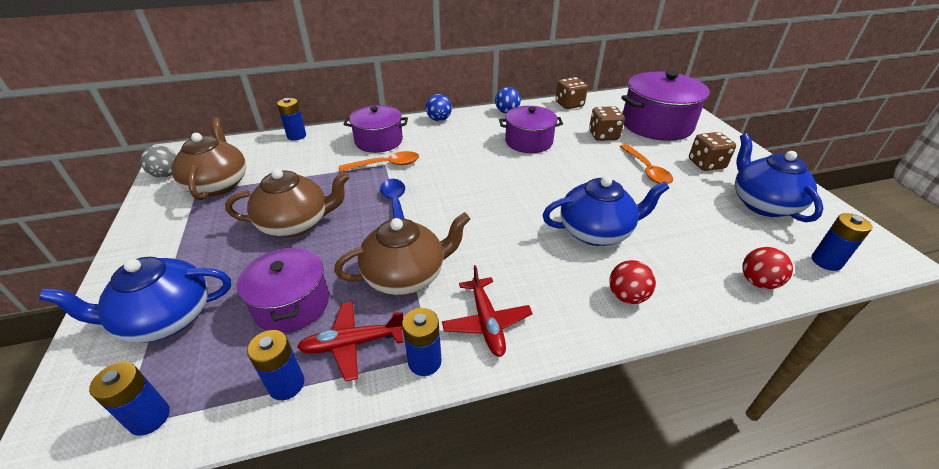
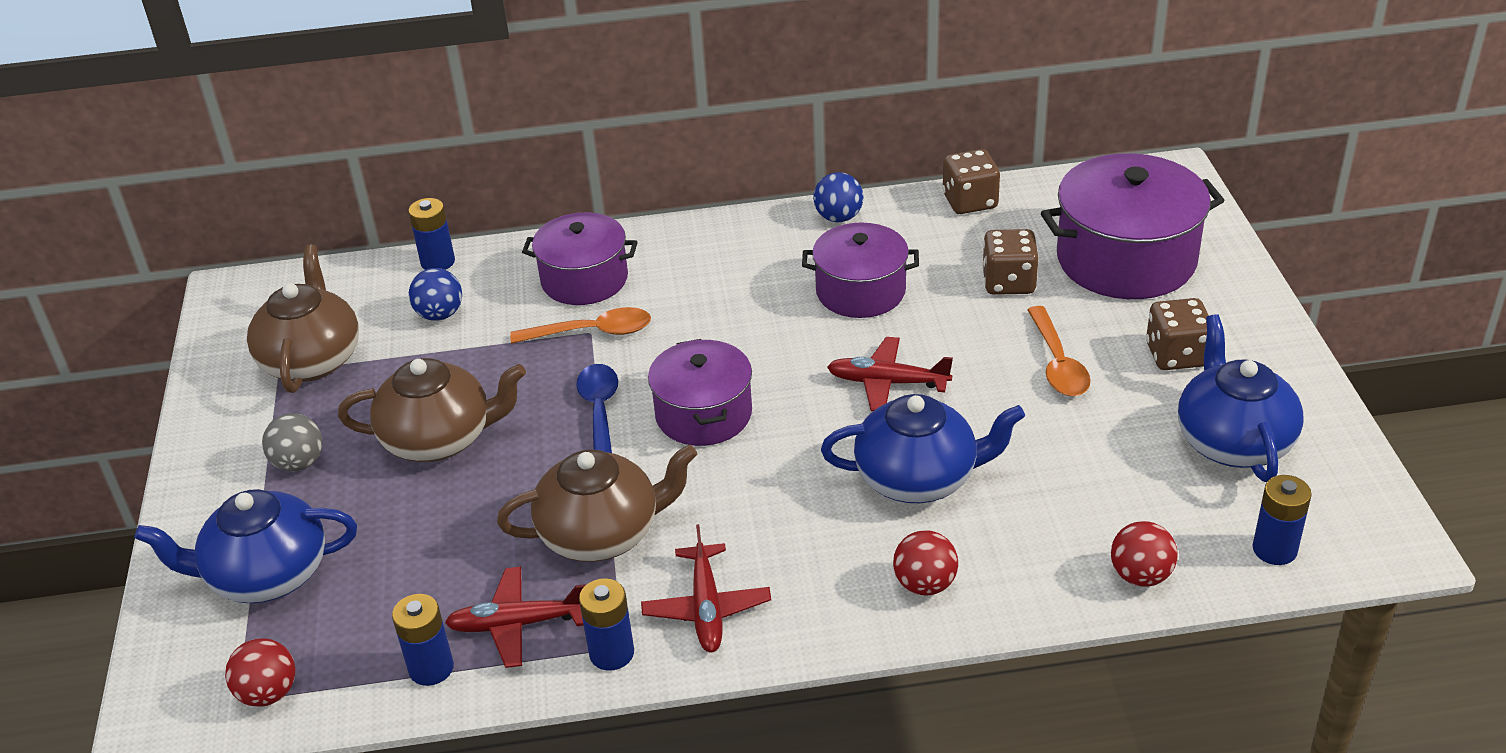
camera: 10 degrees right, 0 degrees up
(149, 418) = (268, 693): blue battery -> red ball
(166, 175) = (226, 337): grey ball -> grey ball (299, 463)
(292, 304) = (435, 566): purple pot -> purple pot (703, 414)
(439, 119) = (703, 232): blue ball -> blue ball (440, 314)
(559, 183) = (888, 383): none -> red plane

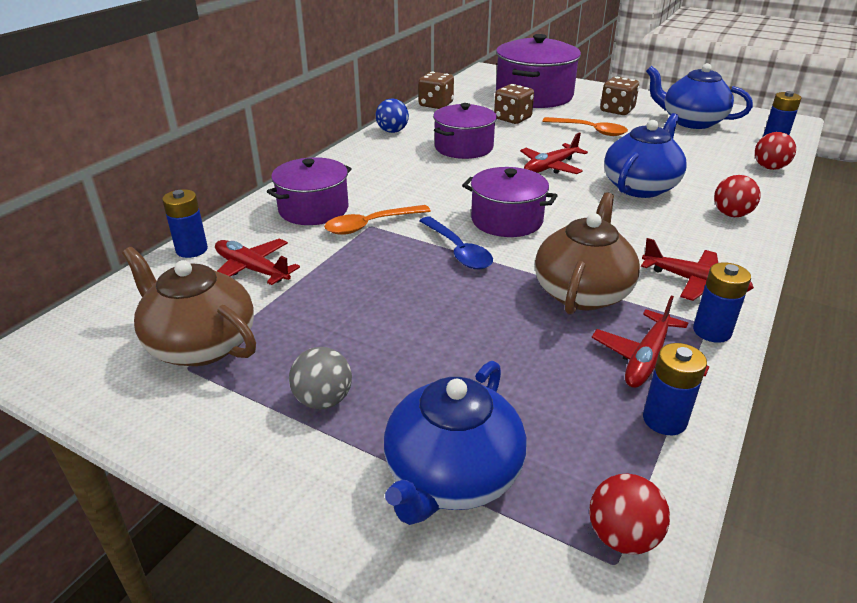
camera: 55 degrees left, 5 degrees down
(439, 439) = (394, 319): brown teapot -> none
(440, 314) = (252, 270): blue ball -> red plane
(592, 332) = (371, 225): orange spoon -> orange spoon turned 150 degrees counterclockwise
(600, 414) = (458, 251): blue spoon -> blue spoon turned 150 degrees counterclockwise

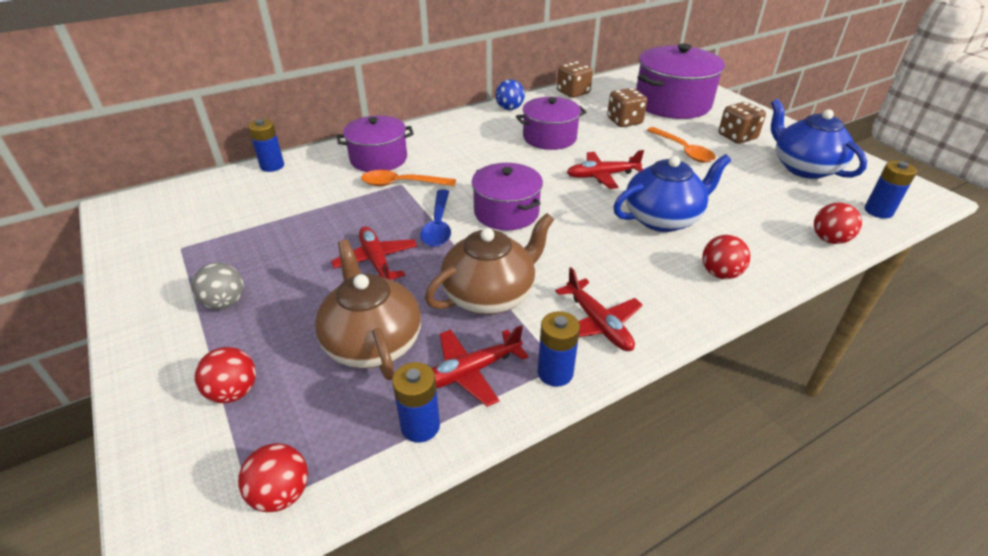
camera: 30 degrees right, 5 degrees up
(200, 344) = (204, 235): brown teapot -> brown teapot (373, 342)
(252, 270) = (290, 193): red plane -> red plane (376, 261)
(452, 476) = (234, 392): blue teapot -> red ball

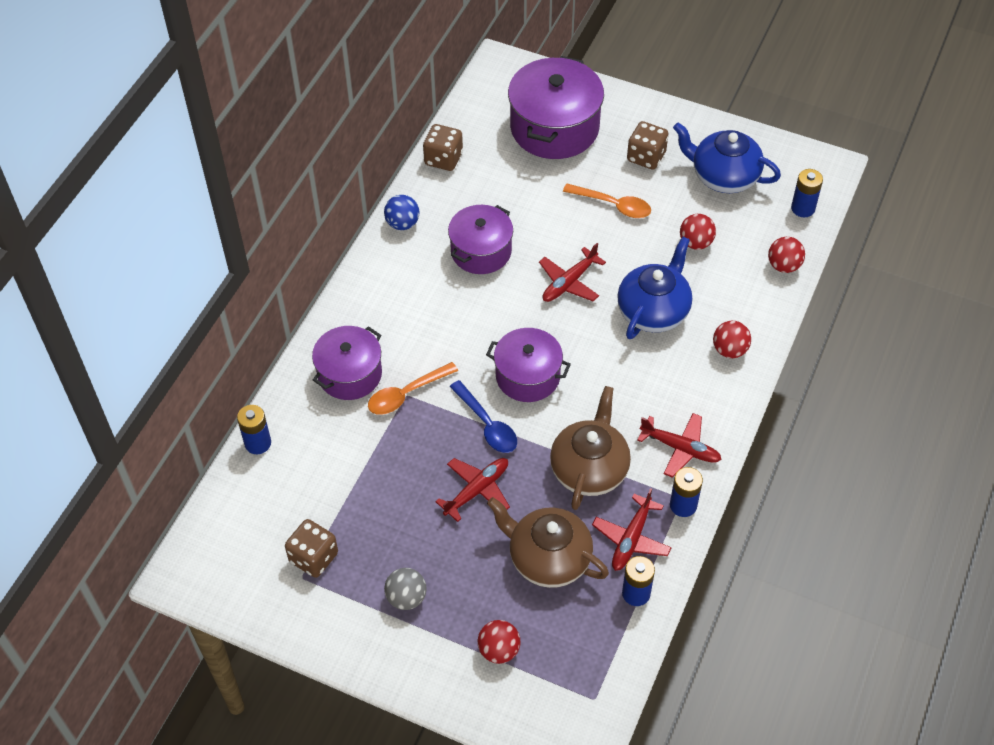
camera: 35 degrees left, 15 degrees up
(281, 493) = (599, 681): red ball -> red ball (695, 242)
(376, 261) = (476, 490): red plane -> red plane turned 105 degrees clockwise
(624, 121) = (530, 185): brown dice -> brown dice (313, 557)

